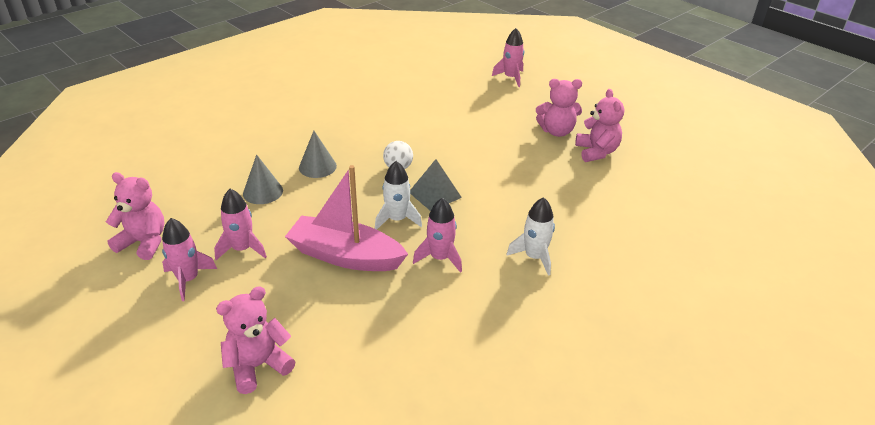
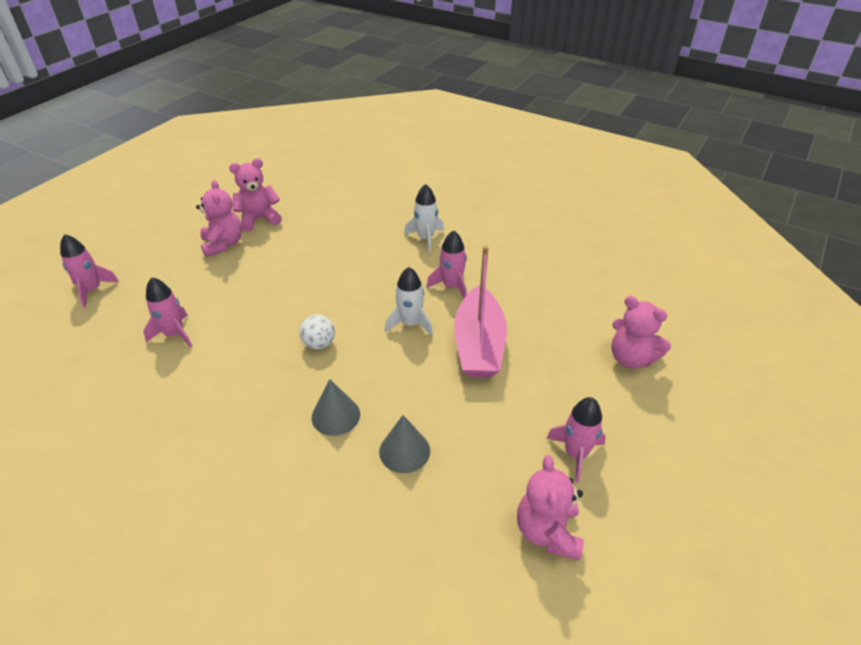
camera: 105 degrees left, 5 degrees up
(242, 249) = (509, 427): pink rocket -> pink rocket (174, 334)
(435, 194) = (360, 307): grey pyramid -> none

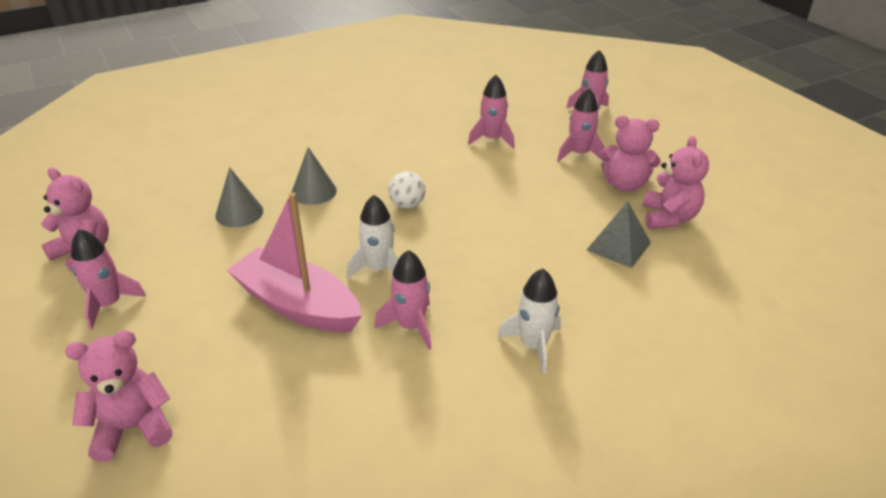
camera: 120 degrees right, 5 degrees down
(182, 277) = (579, 154): none -> pink rocket
(306, 231) = (618, 246): none -> grey pyramid

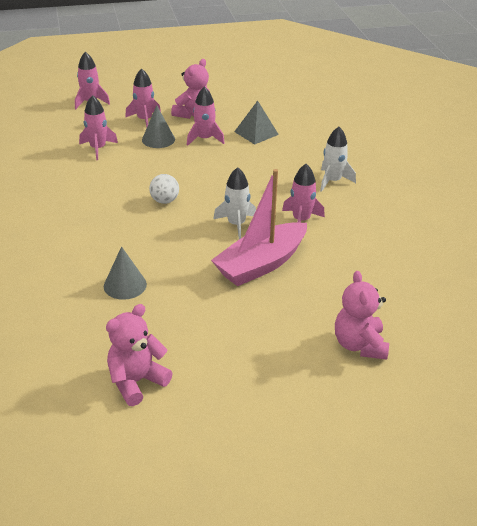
camera: 75 degrees left, 0 degrees up
(109, 304) = (220, 362): pink rocket -> pink rocket (204, 139)
(314, 191) = (117, 242): grey cone -> grey cone (158, 139)
(668, 218) = (237, 110): pink teddy bear -> none

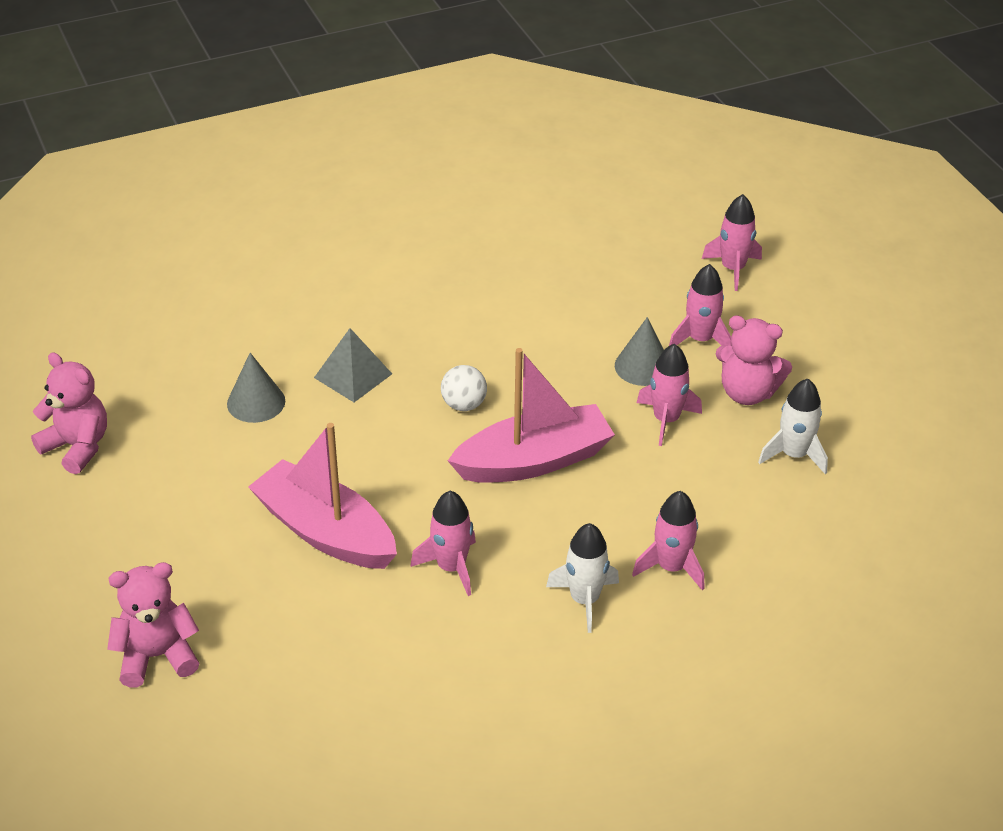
camera: 80 degrees right, 5 degrees up
(98, 148) = (588, 308): pink rocket -> pink rocket (671, 567)
(222, 183) = (533, 461): none -> pink boat
(236, 224) = (421, 492): white rocket -> white rocket (793, 455)
(256, 133) = (714, 482): grey pyramid -> grey pyramid (353, 375)

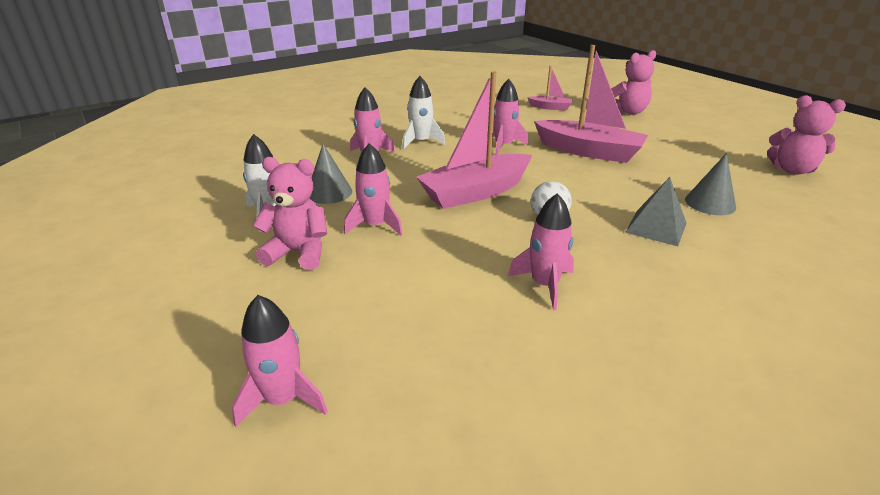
camera: 170 degrees right, 10 degrees down
(294, 700) = (550, 107): none -> pink boat
(642, 366) = (399, 263): grey cone -> grey cone (329, 192)
(700, 339) = (339, 295): pink rocket -> pink rocket (544, 285)

